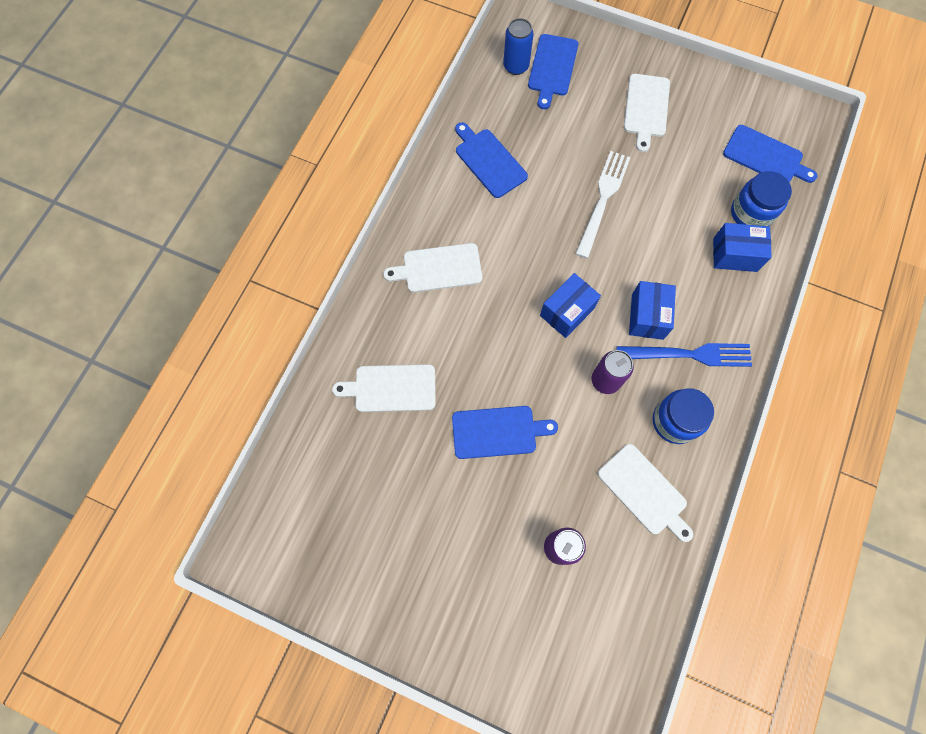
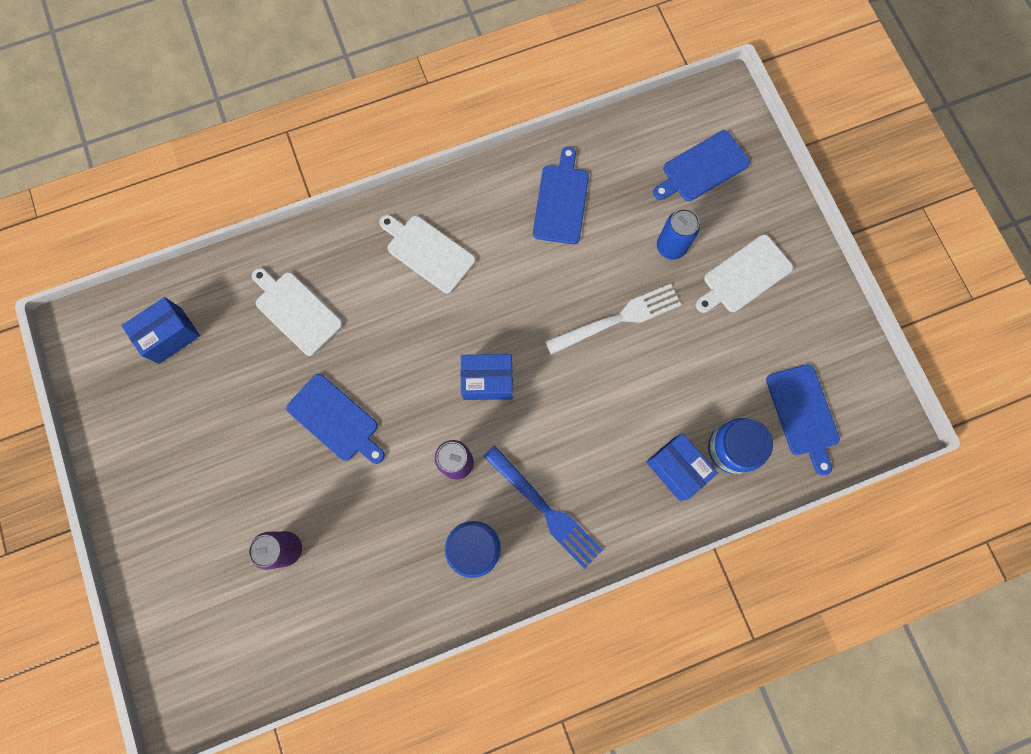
camera: 45 degrees right, 5 degrees up
(516, 66) = (672, 139): blue can -> blue can (671, 247)
(644, 492) = (391, 575): white cutting board -> none
(647, 316) = (546, 447): blue box -> blue box (170, 335)

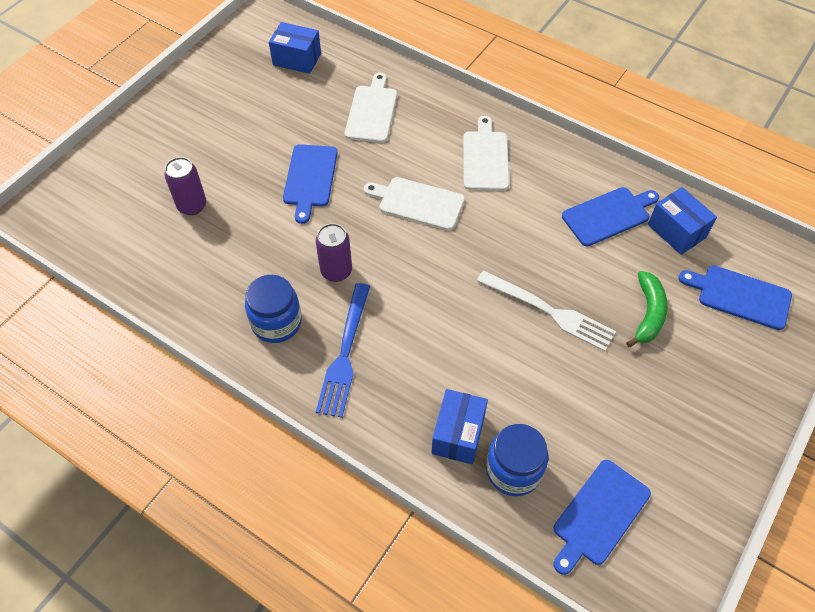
camera: 55 degrees right, 20 degrees down
(487, 381) = (418, 253): blue box -> blue box (676, 231)
(671, 247) = (648, 313): blue can -> green banana
(744, 276) = (679, 386): white cutting board -> white cutting board (418, 203)

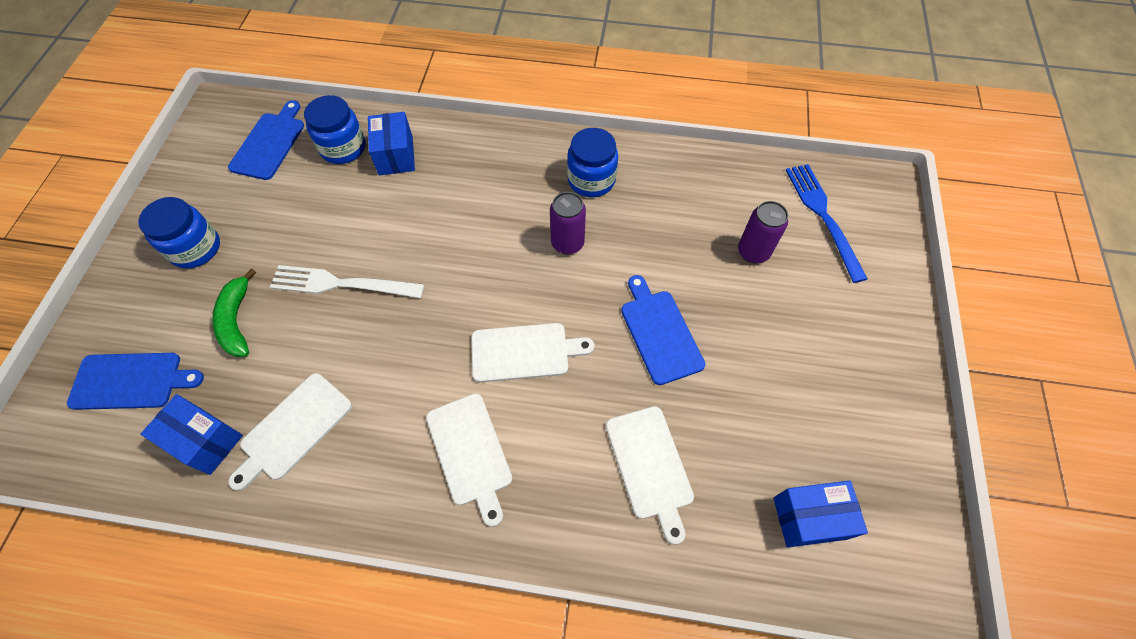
camera: 155 degrees right, 5 degrees up
(345, 355) = (517, 177): blue fork -> blue fork (822, 215)
(608, 215) = (293, 429): blue cutting board -> white cutting board
(687, 403) = (195, 248): none -> blue jar

